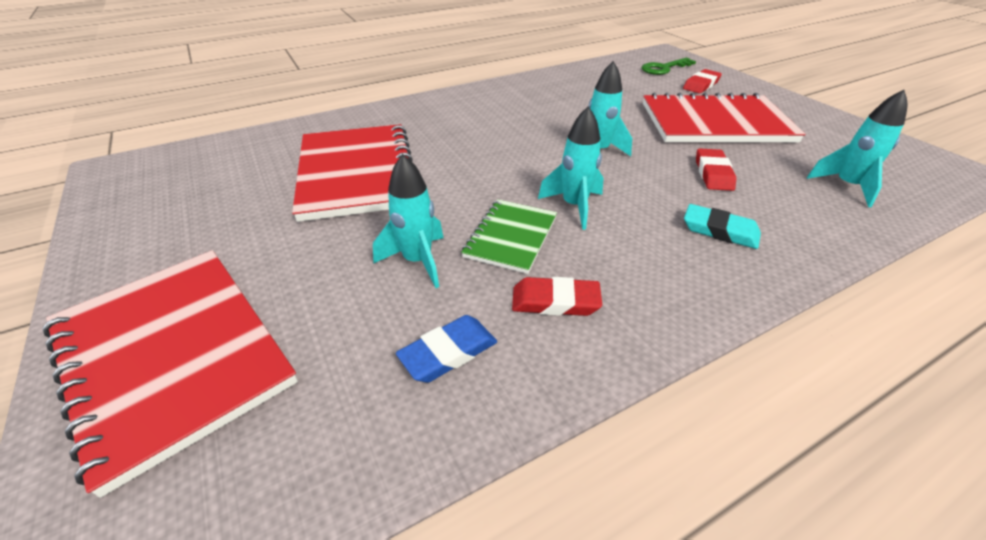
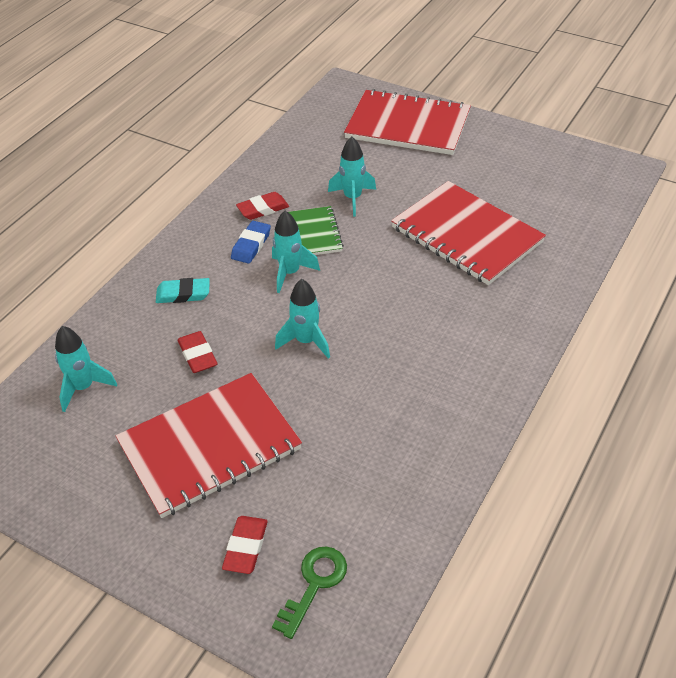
camera: 150 degrees right, 5 degrees up
(448, 352) = (296, 170): blue eraser -> blue eraser (251, 245)

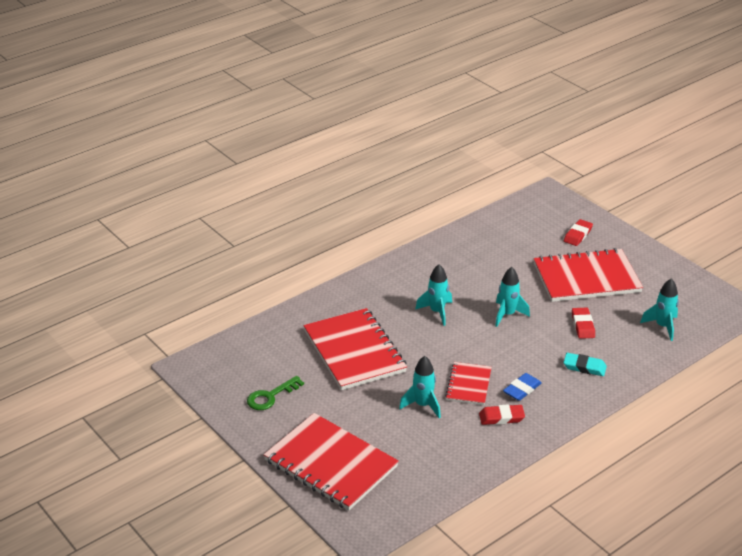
camera: 160 degrees left, 10 degrees down
(290, 273) = (500, 360): turquoise rocket -> turquoise rocket (437, 312)
(314, 233) = (468, 385): green notebook -> red notebook
(314, 584) = (548, 215): green key -> green key (270, 396)

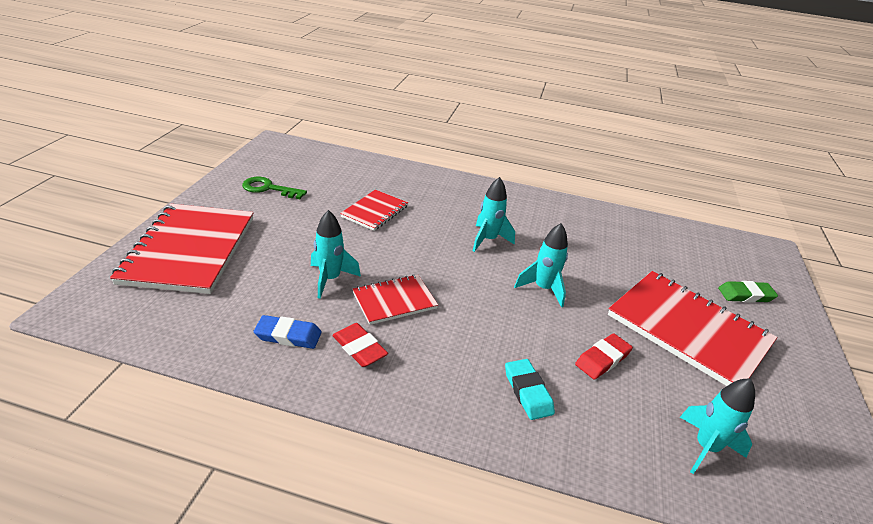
camera: 50 degrees right, 0 degrees up
(354, 351) = (375, 211): red notebook -> red notebook, size x0.53
(522, 389) = (427, 347): blue eraser -> blue eraser (288, 335)
(578, 235) = (745, 295): red eraser -> green eraser

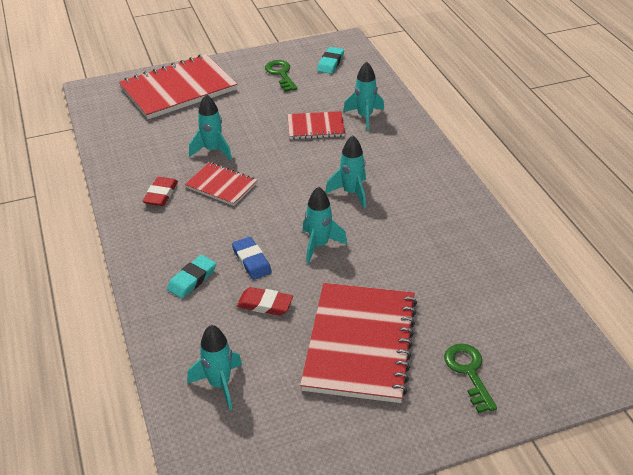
camera: 60 degrees right, 5 degrees up
(288, 335) = (144, 164): blue eraser -> blue eraser (251, 261)
(294, 162) = (330, 63): none -> turquoise eraser
(393, 186) = (365, 117): none -> turquoise rocket
(745, 295) = (468, 372): green eraser -> green key

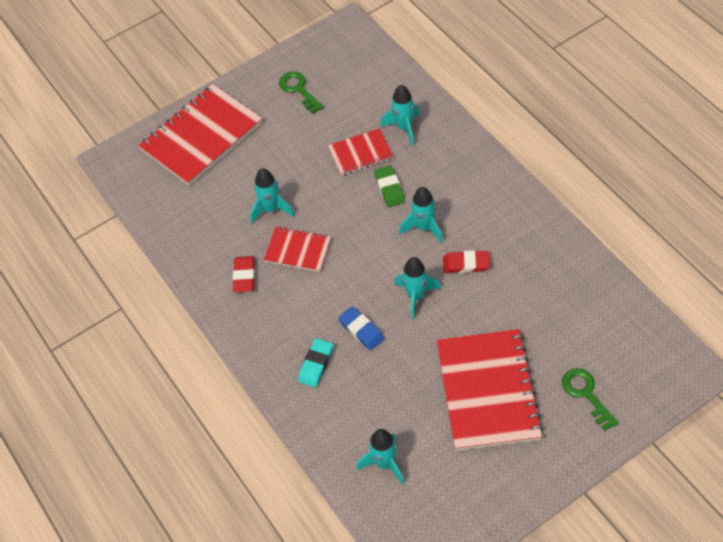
camera: 10 degrees left, 15 degrees up
(265, 304) = (391, 373): red eraser -> red eraser (466, 264)
(330, 63) = (344, 62): turquoise eraser -> none
(331, 157) = (389, 188): none -> green eraser

